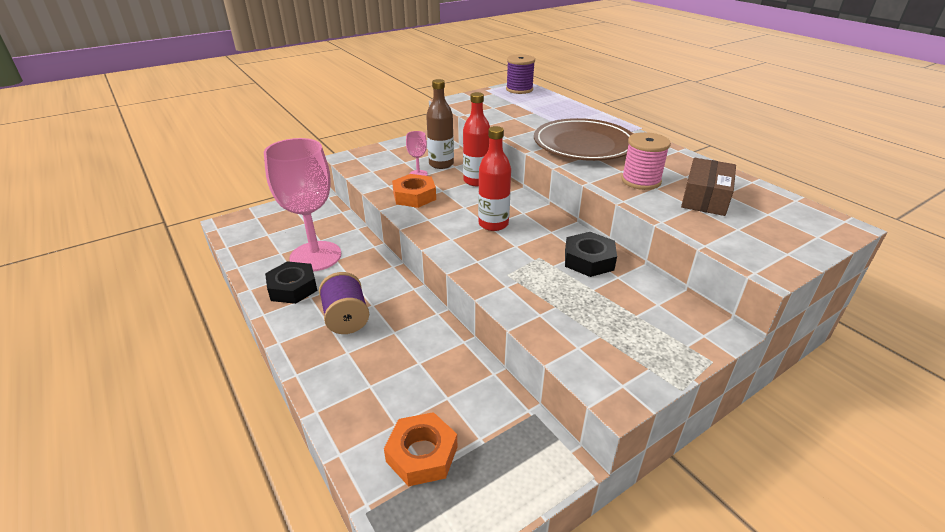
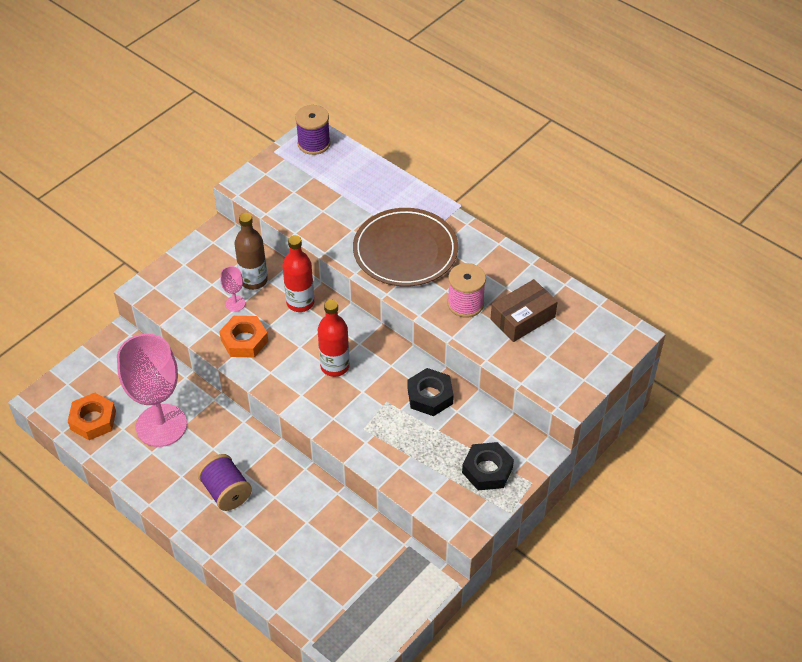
camera: 15 degrees left, 15 degrees up
(293, 288) = (159, 469): black nut -> black nut (487, 470)
(422, 454) = (335, 596): orange nut -> orange nut (93, 420)
(705, 198) = (522, 318): brown box -> brown box turned 45 degrees clockwise

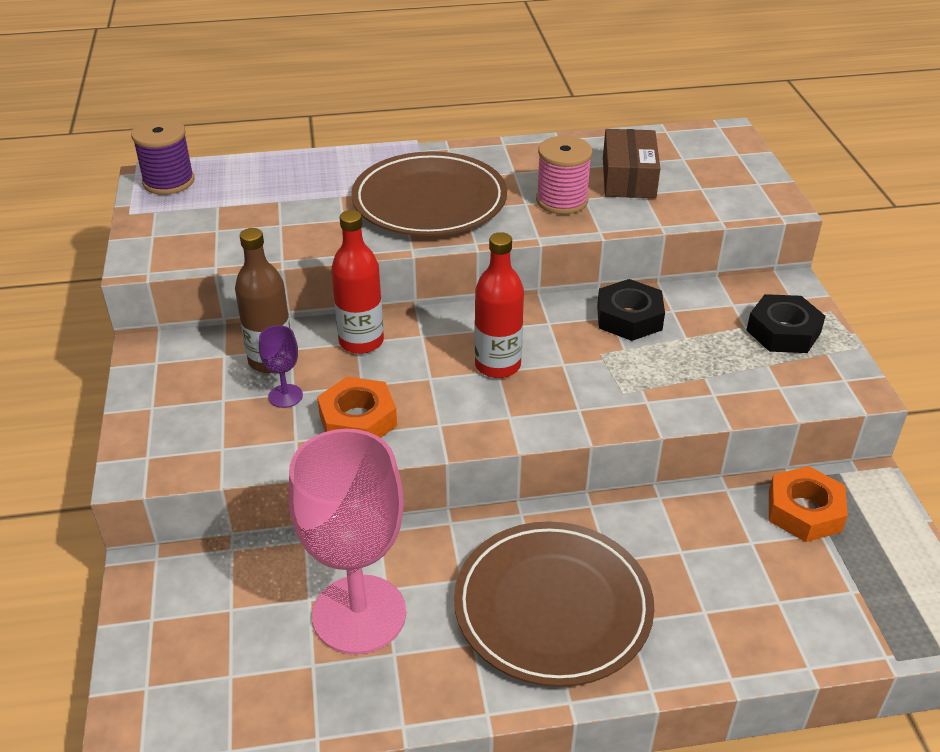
camera: 50 degrees left, 10 degrees down
(93, 420) = (254, 693): orange nut -> orange nut (804, 511)
(226, 492) = (552, 607): purple spool -> brown plate
(235, 303) = (285, 396): pink goblet -> purple goblet

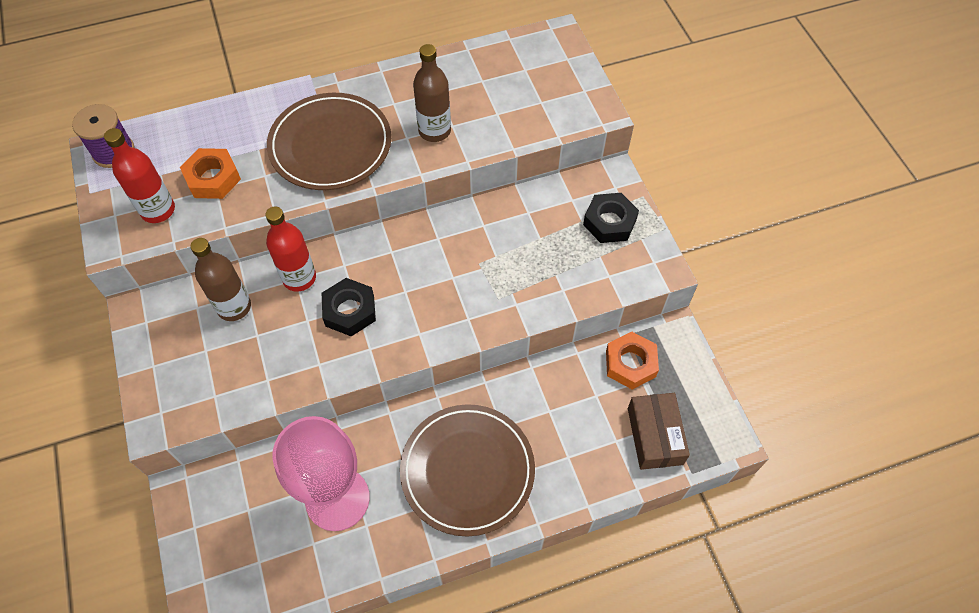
camera: 10 degrees left, 20 degrees up
(285, 396) = (252, 340): purple goblet -> none
(358, 420) = (309, 354): orange nut -> orange nut (213, 178)
(497, 365) = (405, 286): red bottle -> red bottle (158, 210)
(562, 200) = (434, 131): pink spool -> brown bottle
(628, 178) = (484, 98): brown box -> brown box (654, 436)
(629, 317) = (497, 224): black nut -> black nut (350, 311)

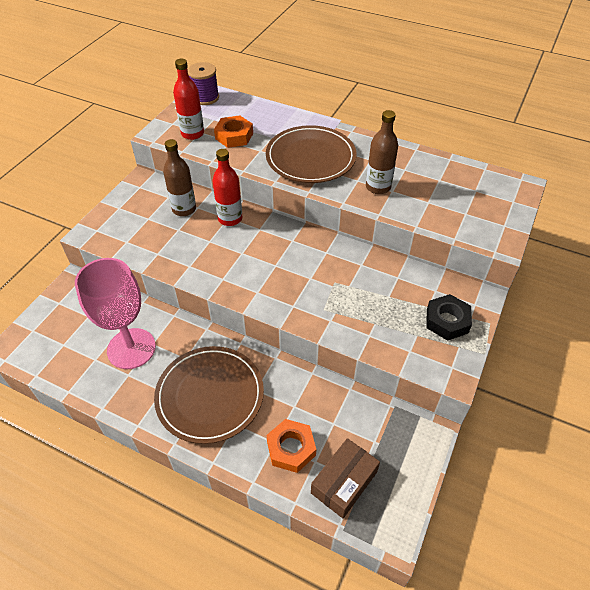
camera: 45 degrees right, 10 degrees down
(350, 311) = (235, 252): black nut -> none
(630, 363) = (378, 424): orange nut -> orange nut (291, 448)

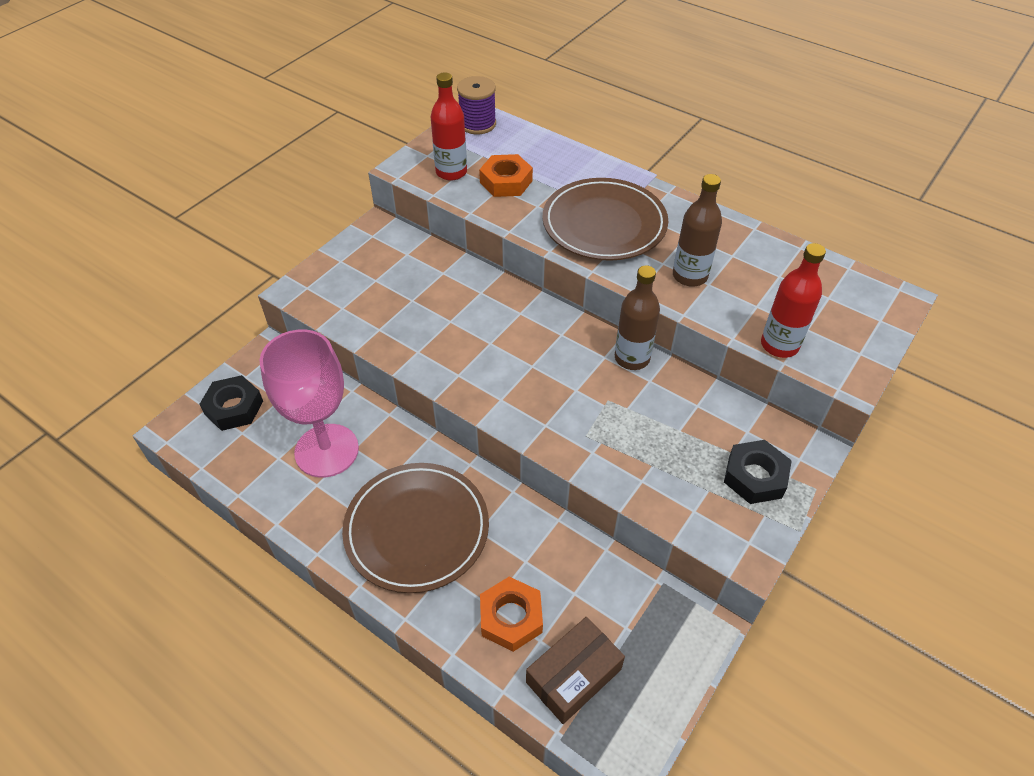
camera: 10 degrees right, 0 degrees up
(54, 327) = (234, 408): none -> black nut
(184, 209) = (424, 273): brown bottle -> brown bottle (632, 358)
(230, 218) = (483, 294): red bottle -> red bottle (779, 345)

